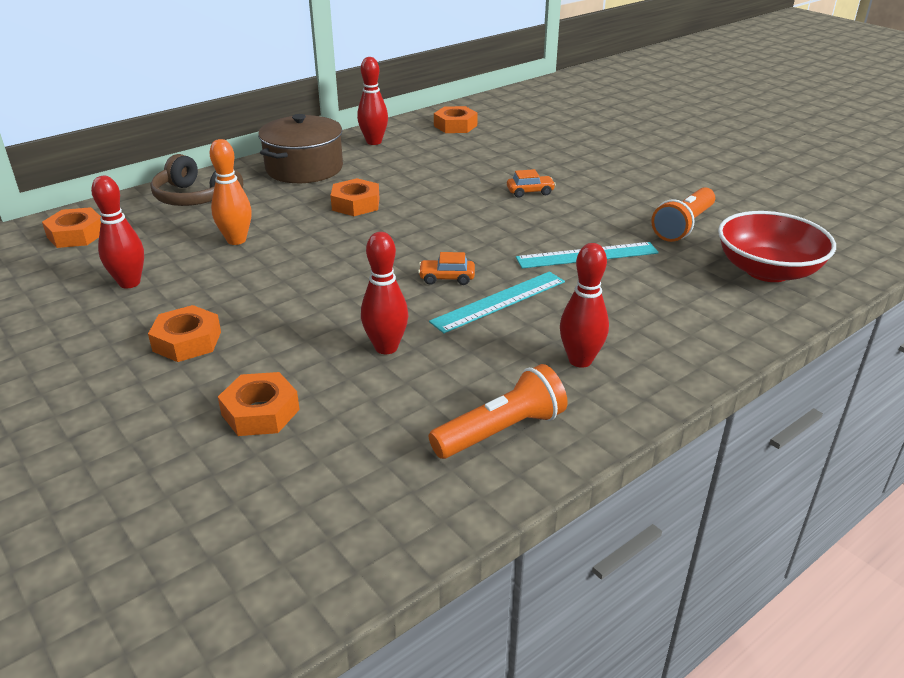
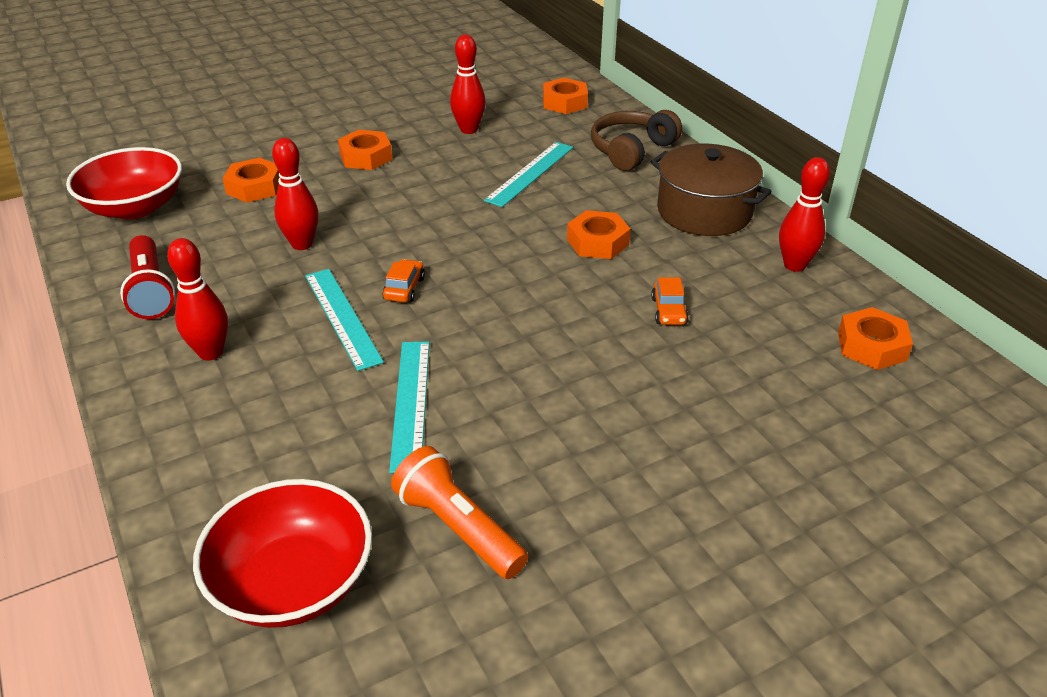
camera: 100 degrees right, 5 degrees up
(236, 240) = (530, 173): orange bowling pin -> turquoise ruler
(318, 512) = (135, 207): none -> red bowl
(501, 431) = (151, 290): orange flashlight -> red flashlight
(530, 192) = (609, 386): orange car -> orange car (668, 311)

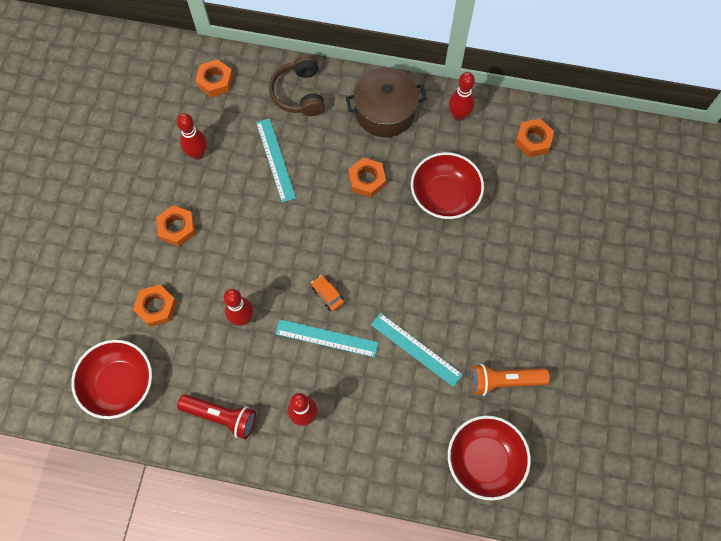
camera: 50 degrees left, 30 degrees up
(668, 311) = (444, 196): orange car -> red bowl

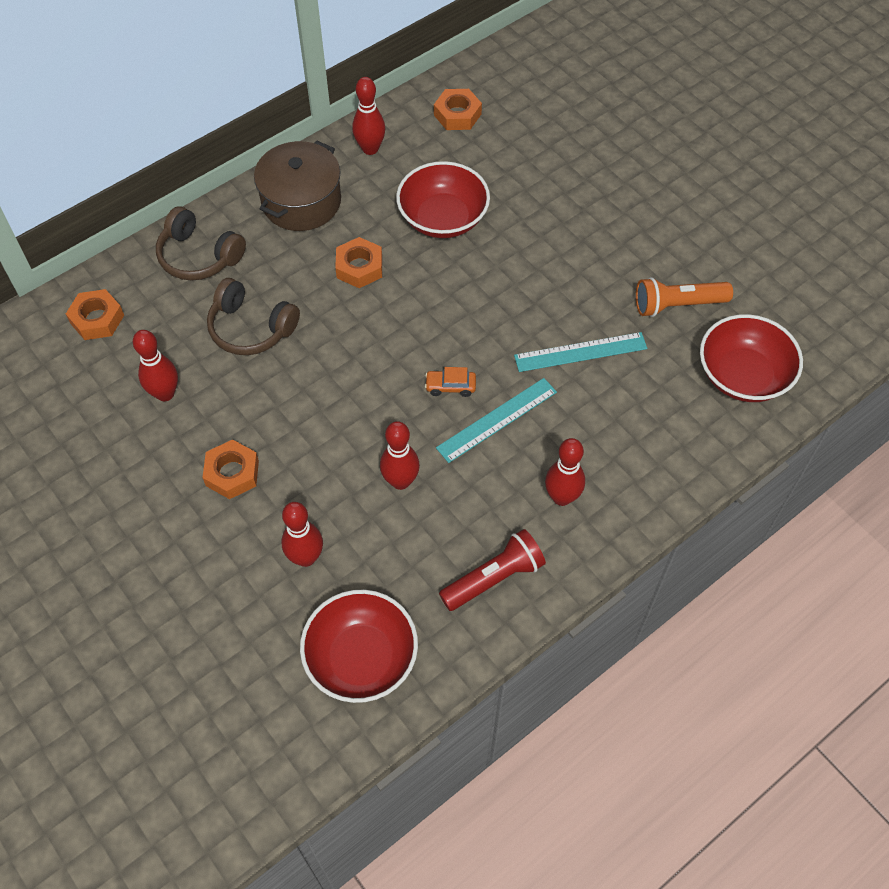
camera: 50 degrees left, 10 degrees down
(156, 307) = (306, 557): orange nut -> red bowling pin
(275, 159) = (251, 328): turquoise ruler -> brown headphones
(504, 381) = (677, 305): orange flashlight -> orange flashlight turned 45 degrees clockwise

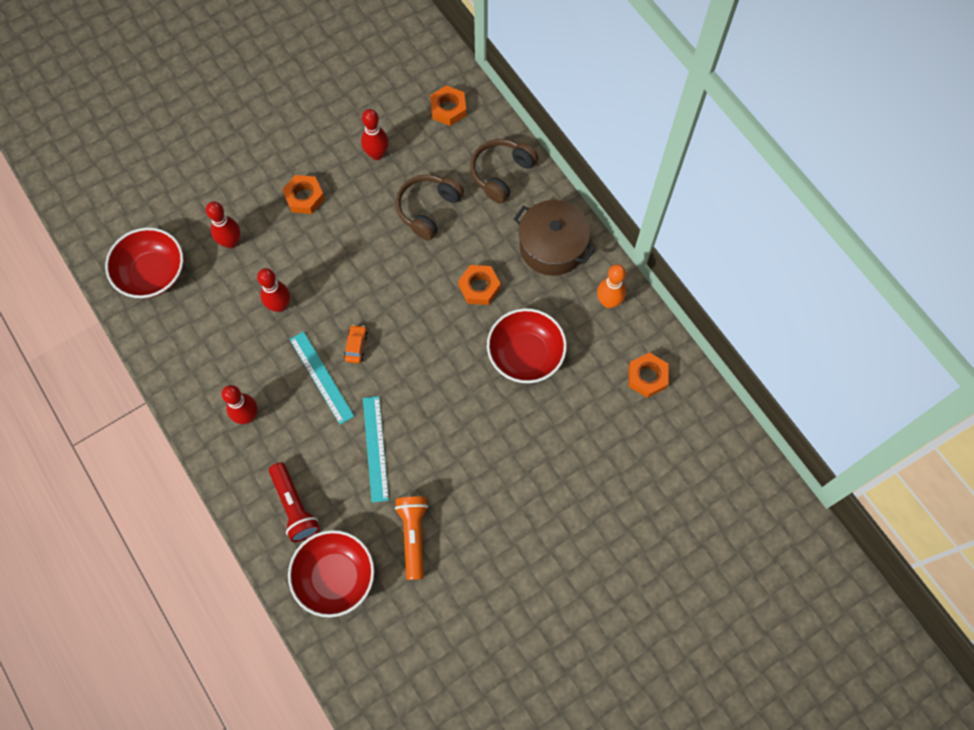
camera: 95 degrees right, 10 degrees up
(370, 149) = (608, 302): red bowling pin -> orange bowling pin
(494, 578) = (192, 361): red flashlight -> red flashlight (294, 506)

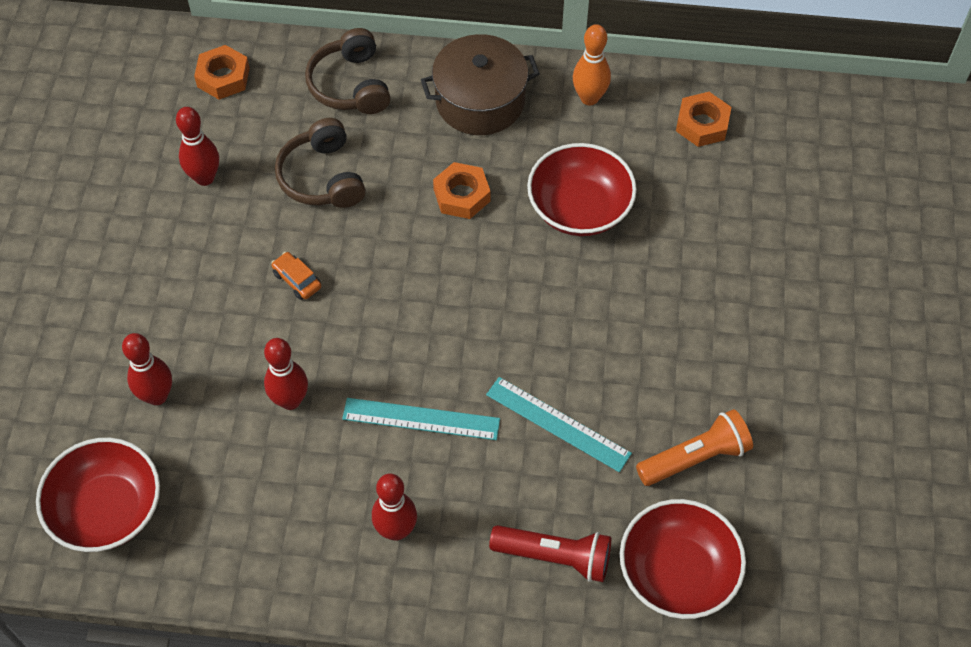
camera: 50 degrees left, 10 degrees down
(304, 197) = (181, 282): orange nut -> none
(356, 346) = (417, 358): orange car -> orange car (297, 280)
(413, 536) = (695, 458): orange flashlight -> orange flashlight turned 120 degrees clockwise

